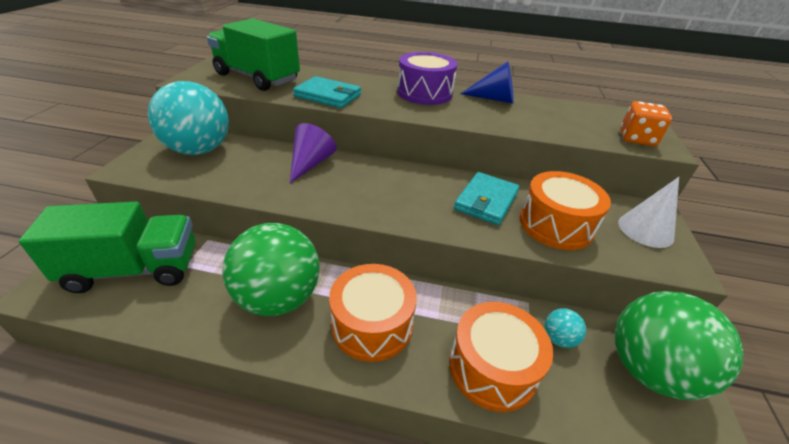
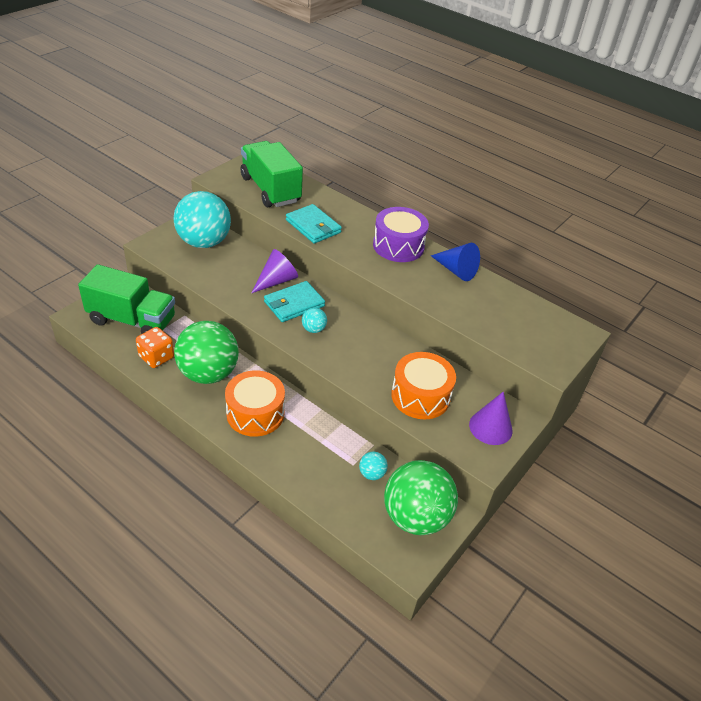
camera: 25 degrees right, 5 degrees up
(389, 197) = (313, 329): none -> turquoise ball
(486, 201) = (385, 358): turquoise wallet -> turquoise wallet (294, 304)
(492, 367) = (311, 469): orange drum -> none
(636, 139) = (538, 351): orange dice -> orange dice (156, 357)
(645, 230) = (490, 427): white cone -> purple cone

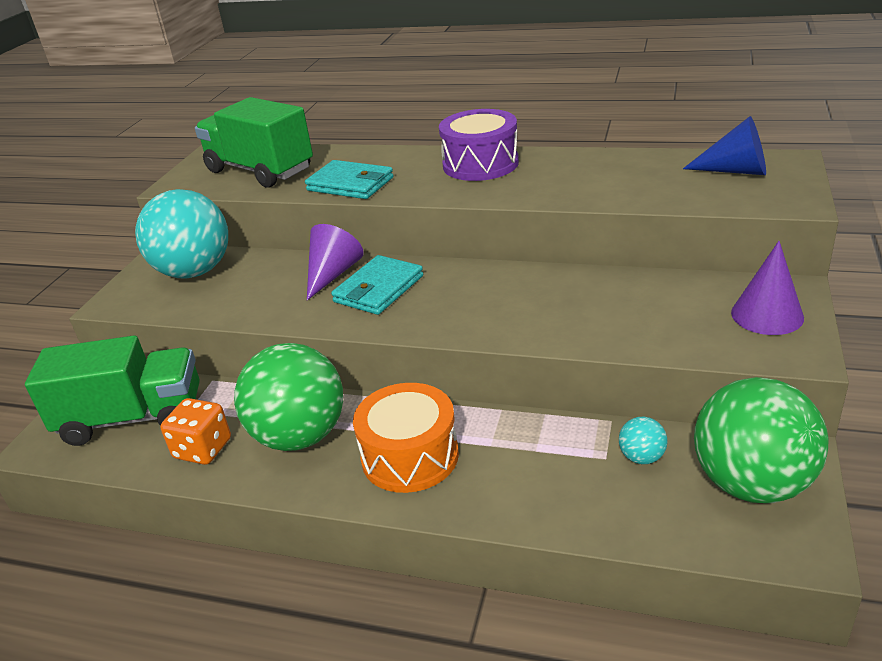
camera: 15 degrees left, 10 degrees down
(313, 329) = (430, 305): turquoise ball -> none
(420, 396) = (643, 319): orange drum -> none
(456, 270) = (576, 160): blue cone -> blue cone (735, 171)

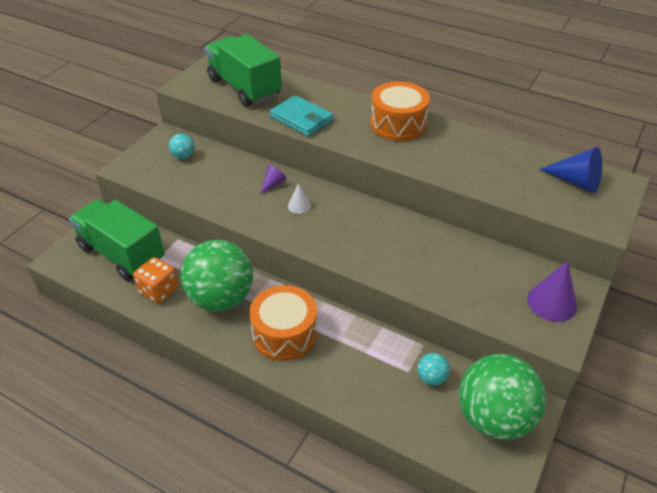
camera: 10 degrees right, 10 degrees up
(133, 418) = (122, 254): green truck -> green truck turned 150 degrees counterclockwise
(194, 271) = (183, 156): turquoise ball -> turquoise ball, size x0.41
(332, 274) = (273, 184): purple cone -> purple cone, size x0.56
(378, 289) = (299, 205): turquoise wallet -> white cone
(480, 164) = (398, 124): purple drum -> orange drum

